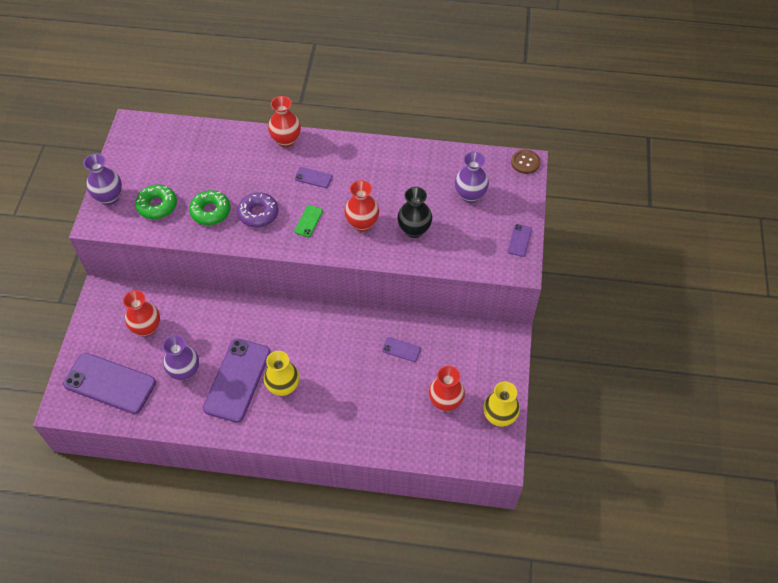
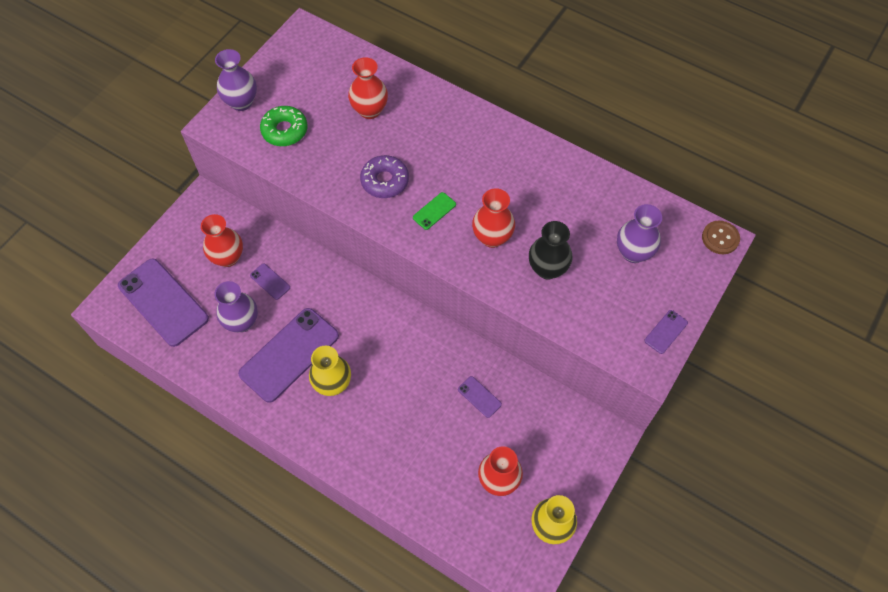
camera: 25 degrees right, 5 degrees up
(210, 211) = (336, 158): green donut -> none
(286, 140) = (456, 107): red vase -> red vase (369, 110)
(313, 178) = (464, 162): purple phone -> purple phone (270, 281)

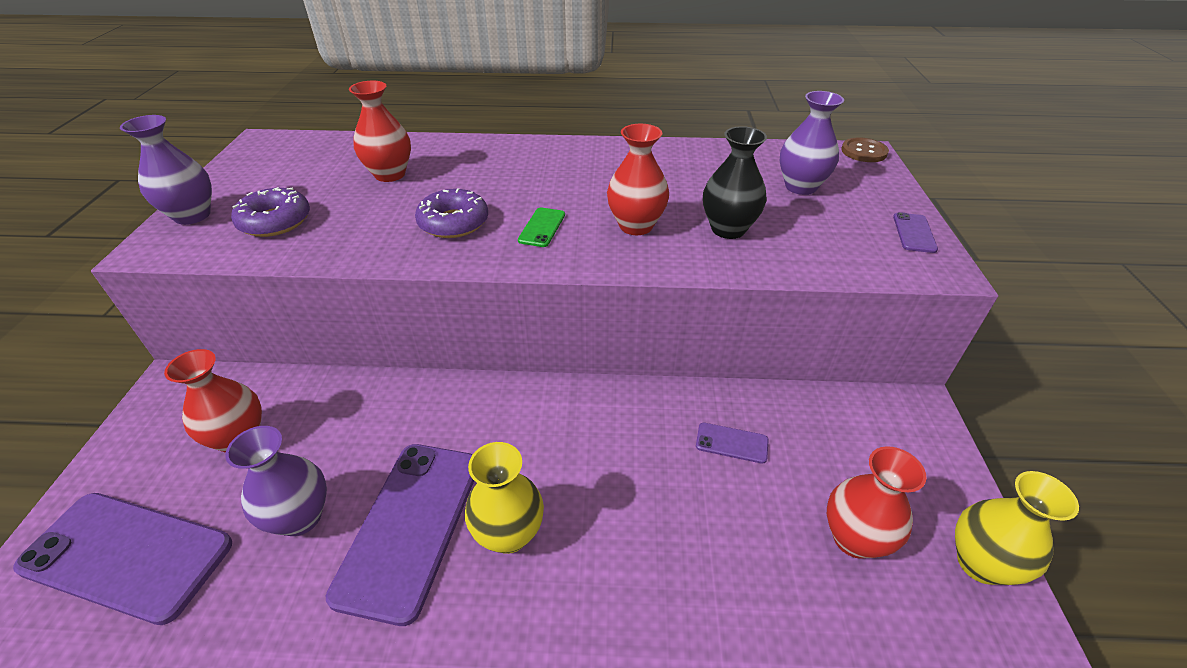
camera: 30 degrees left, 20 degrees down
(270, 281) = (327, 440): purple phone -> none
(285, 130) = (275, 221): green donut -> purple donut

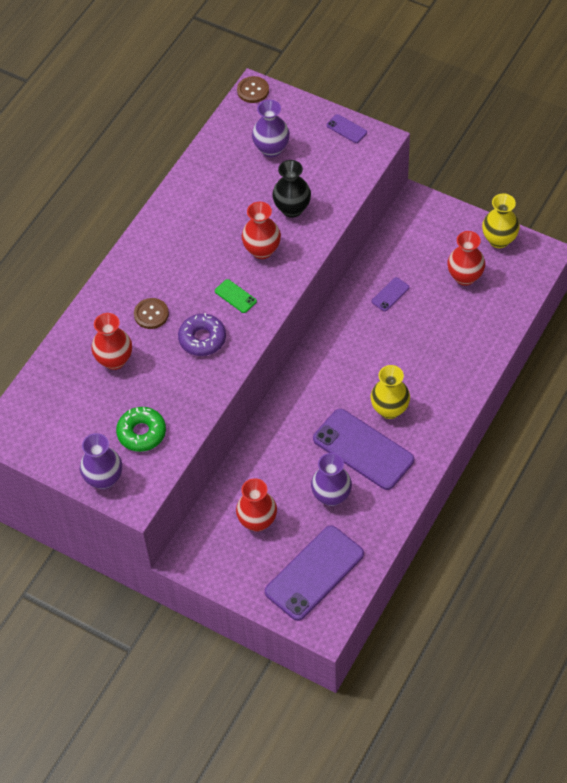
camera: 60 degrees left, 15 degrees up
(275, 221) = (141, 433): purple donut -> green donut
(473, 178) = (151, 314): none -> brown button

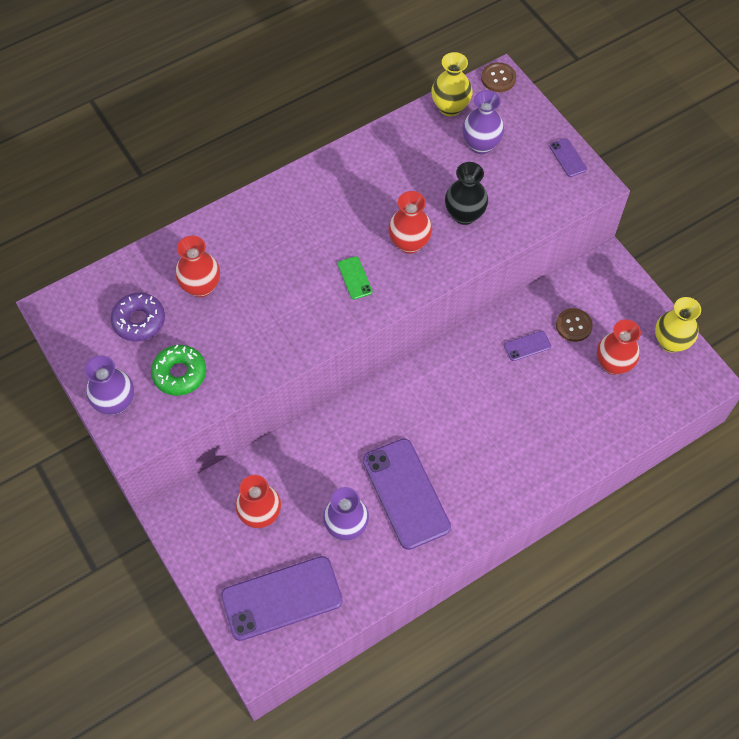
camera: 25 degrees right, 5 degrees up
(151, 314) = (263, 257): brown button -> brown button (573, 325)
(202, 339) = (296, 306): purple donut -> purple donut (139, 321)
(389, 409) = (456, 465): yellow vase -> yellow vase (450, 107)

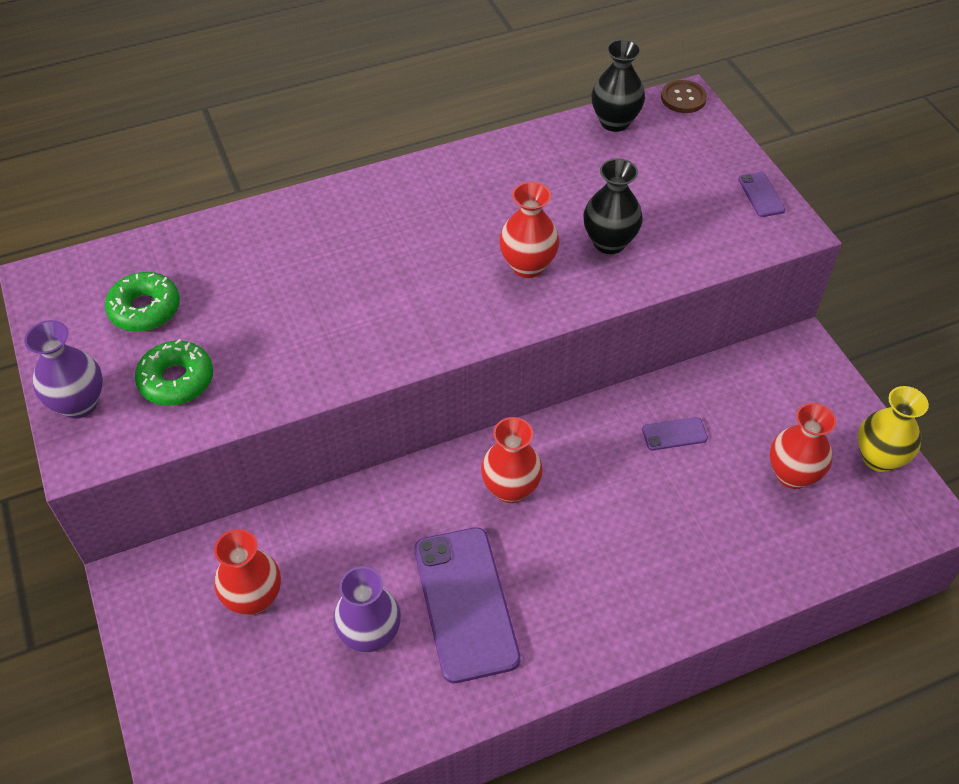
camera: 10 degrees right, 10 degrees down
(139, 321) = (145, 309): purple donut -> green donut
(201, 286) = (238, 280): red vase -> red vase (510, 489)
(282, 598) = (251, 722): purple phone -> none
(355, 278) = (444, 297): green phone -> none
(450, 107) = (614, 122): yellow vase -> black vase
(481, 145) = (647, 167): purple vase -> none
(573, 325) = (743, 417): brown button -> none

